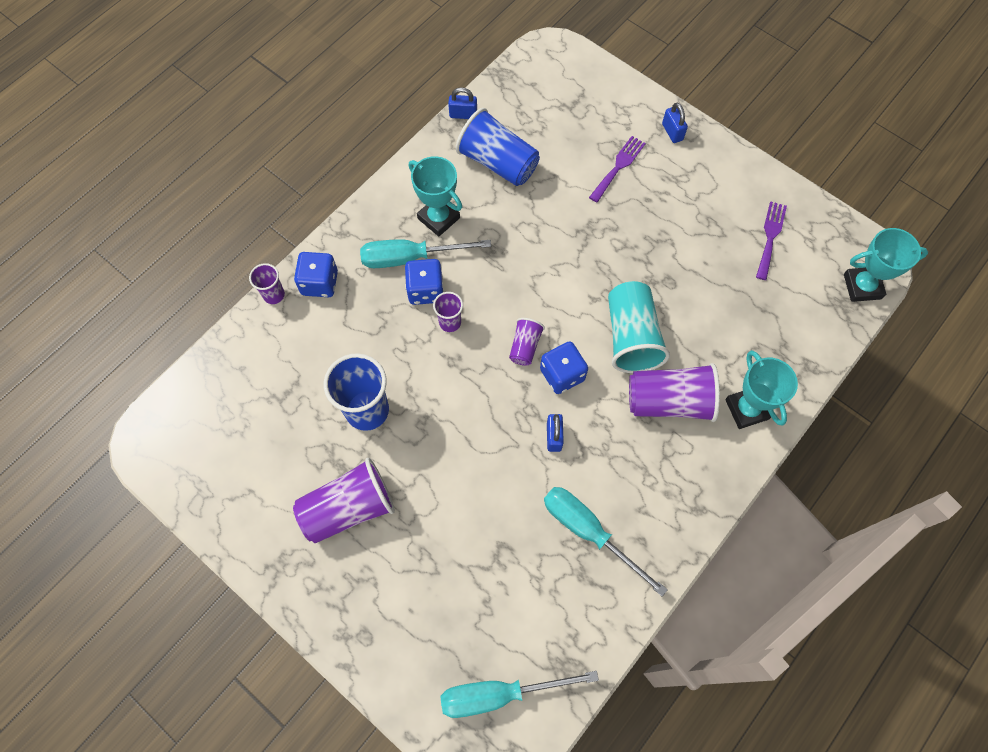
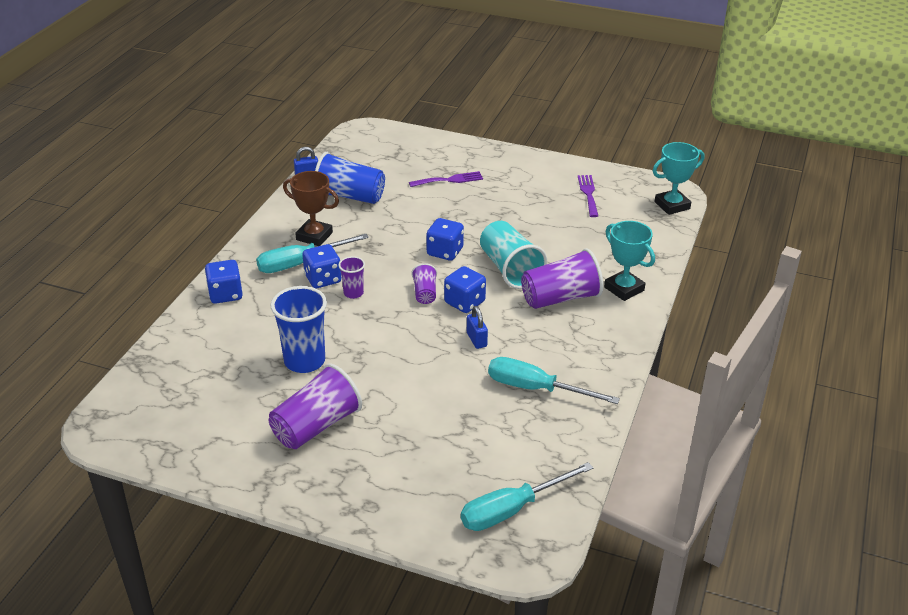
camera: 20 degrees left, 30 degrees down
(274, 295) = (186, 310): purple cup -> none
(438, 218) = (314, 236): turquoise trophy -> brown trophy
(570, 286) = (445, 252): none -> blue dice
(618, 166) = (449, 180): purple fork -> purple fork turned 60 degrees clockwise
(672, 132) = (482, 154): blue padlock -> none

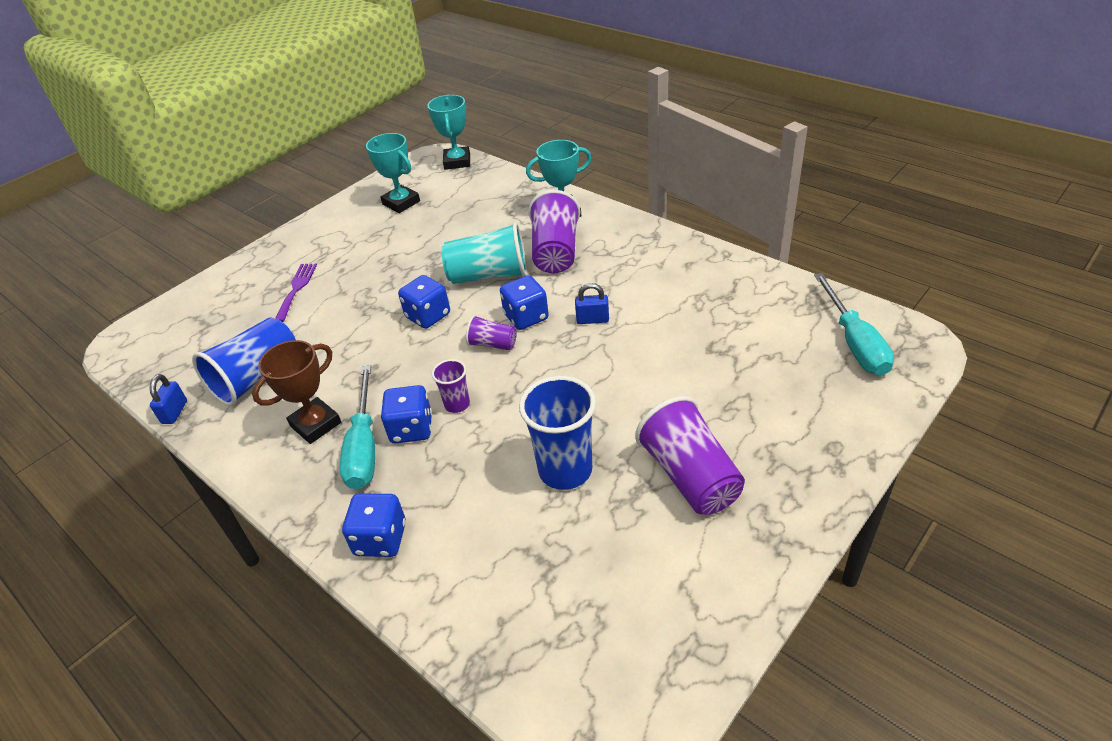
camera: 65 degrees left, 5 degrees up
(536, 388) = (685, 294): turquoise screwdriver -> none
(588, 194) = (401, 203): purple fork -> turquoise trophy

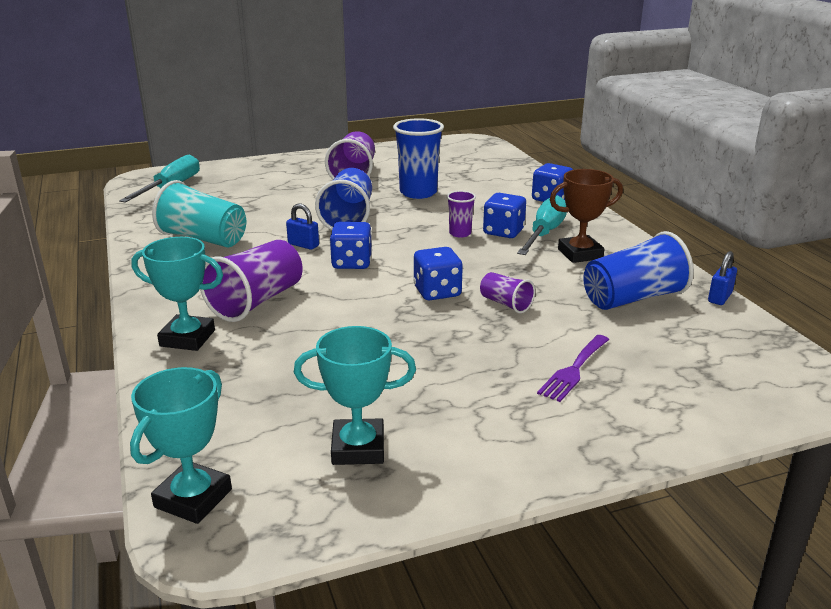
camera: 155 degrees left, 15 degrees down
(401, 203) = (358, 448): turquoise trophy -> turquoise trophy turned 75 degrees counterclockwise
(489, 275) = (345, 304): turquoise cup -> turquoise cup (203, 239)
(492, 344) = (399, 255): purple cup -> purple cup (505, 304)
(595, 377) = (348, 218): none -> blue cup

